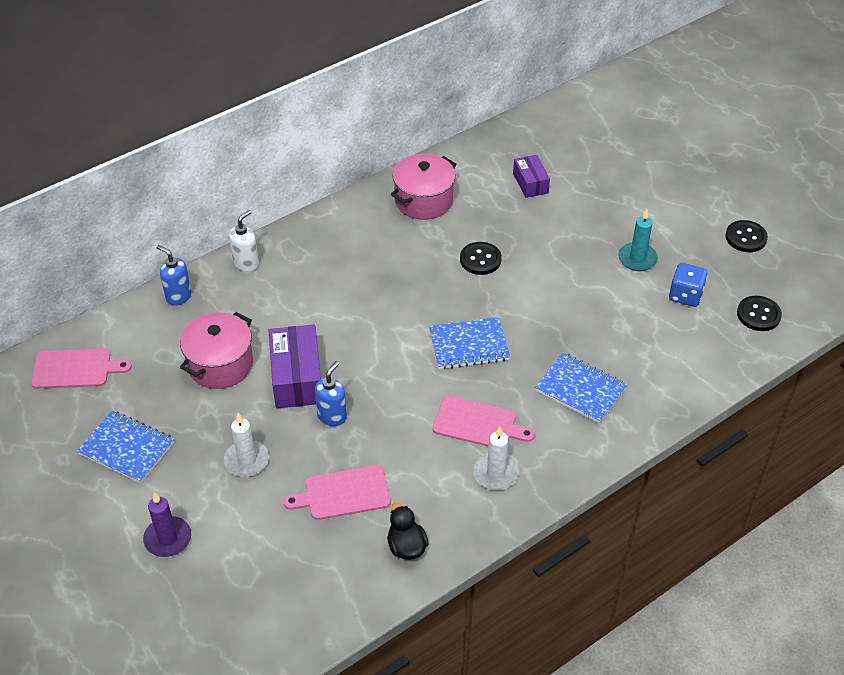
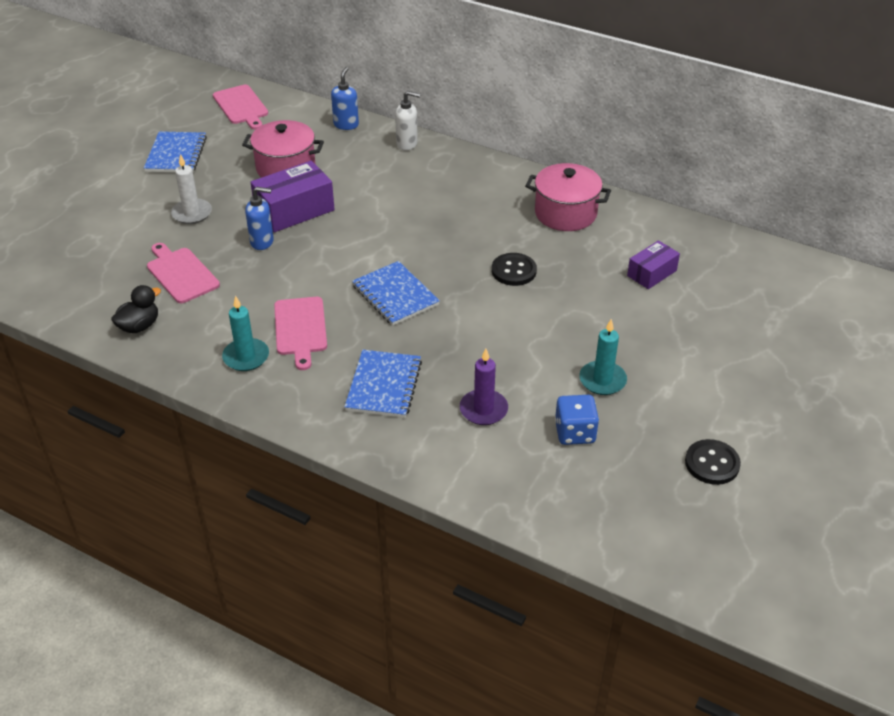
camera: 65 degrees right, 5 degrees down
(168, 538) = (98, 201): purple candle -> purple candle (483, 409)
(496, 473) = (246, 357): white candle -> turquoise candle
(758, 315) = (589, 503): black button -> none

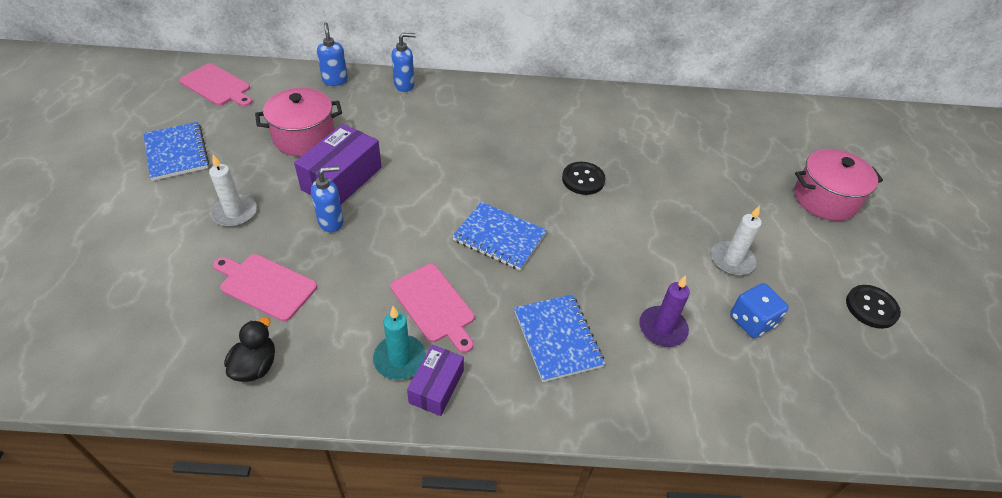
camera: 30 degrees left, 5 degrees up
(407, 144) = (404, 85): white soap dispenser -> blue soap dispenser
(565, 213) = (584, 114): pink pot -> pink pot (825, 199)
(602, 380) = (732, 260): turquoise candle -> white candle
(651, 273) = (689, 148): purple box -> purple box (436, 386)

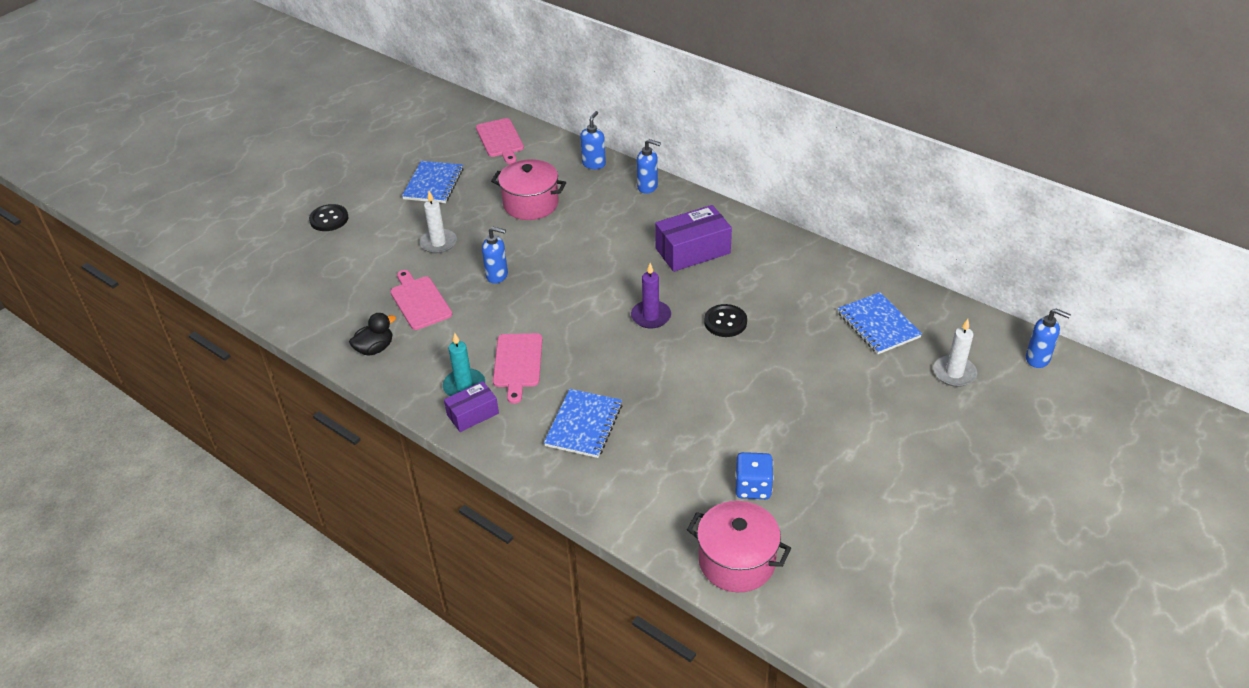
camera: 40 degrees right, 5 degrees down
(342, 178) = (531, 246): purple box -> purple box (692, 251)
(499, 237) = (609, 338): blue notebook -> blue notebook (878, 325)
(662, 328) = (671, 457): purple candle -> purple candle (651, 316)
(732, 260) = (789, 438): white candle -> white candle (954, 373)
(816, 117) = (1038, 359): none -> blue soap dispenser
(825, 199) = (947, 432): pink pot -> pink pot (737, 561)
(871, 307) = (878, 530): black button -> black button (329, 219)

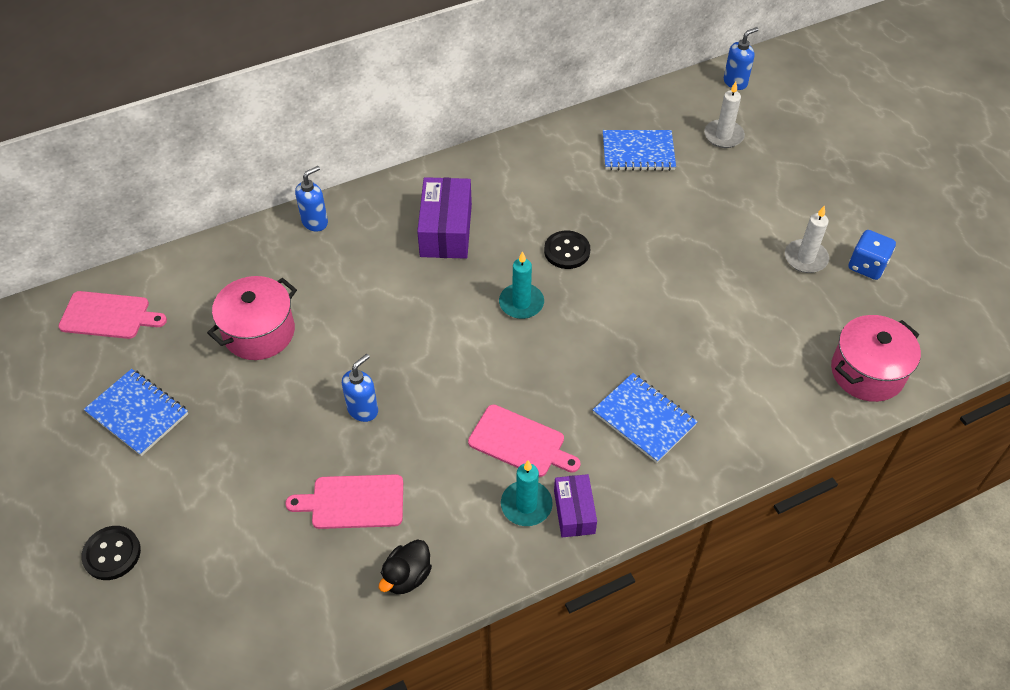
camera: 65 degrees left, 10 degrees up
(375, 348) = (407, 576): black duck -> black duck turned 135 degrees counterclockwise
(438, 243) = (259, 447): white candle -> white candle (805, 258)
(594, 164) = (235, 249): blue soap dispenser -> none
(651, 316) = (521, 303): purple candle -> turquoise candle
(753, 487) = (788, 324): blue dice -> blue dice (867, 266)

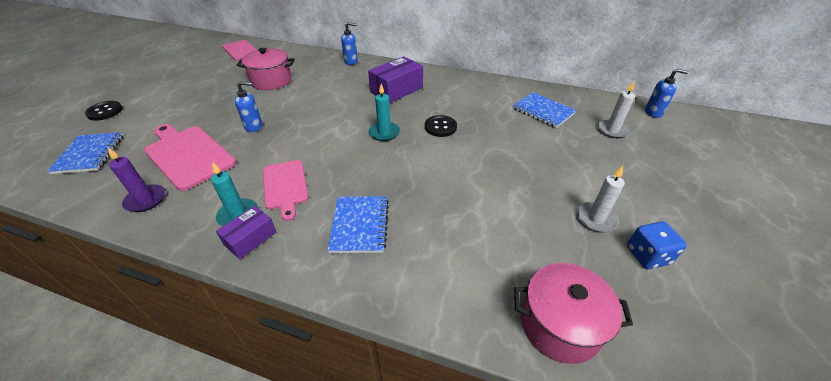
camera: 45 degrees right, 10 degrees down
(138, 413) = (194, 79): blue notebook -> blue notebook (90, 154)
(353, 502) = (188, 155): pink cutting board -> pink cutting board, size x1.54
(407, 576) = (145, 200): black duck -> purple candle

